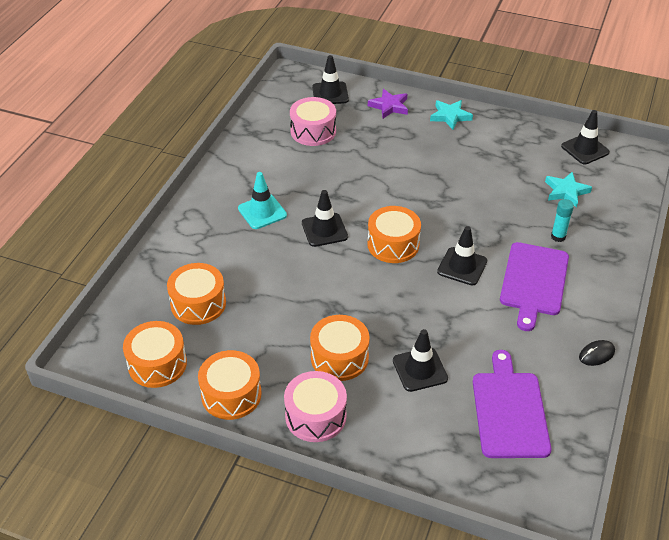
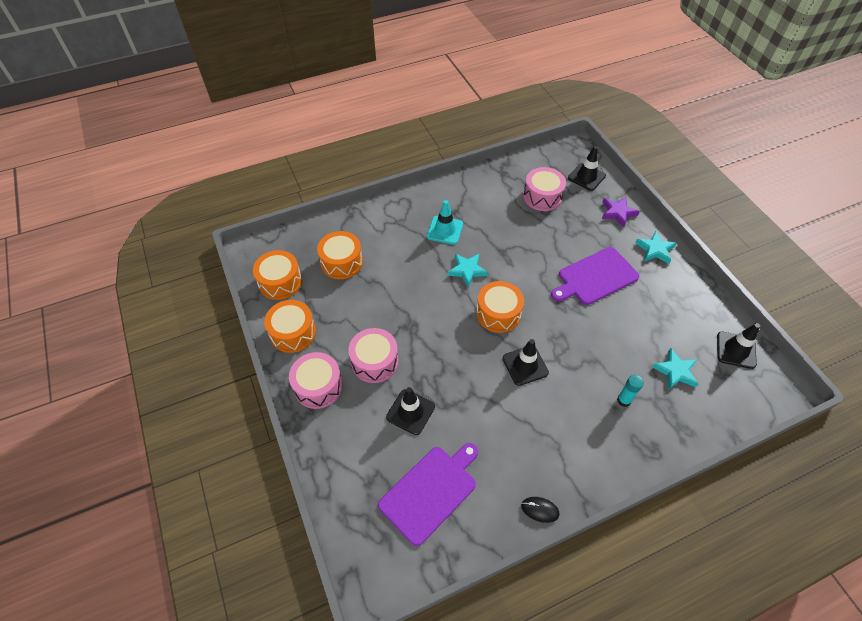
camera: 45 degrees right, 10 degrees up
(324, 230) = (467, 270): black traffic cone -> turquoise star
(339, 357) = (375, 361): orange drum -> pink drum
(534, 282) = (562, 418): purple cutting board -> purple cutting board (595, 277)

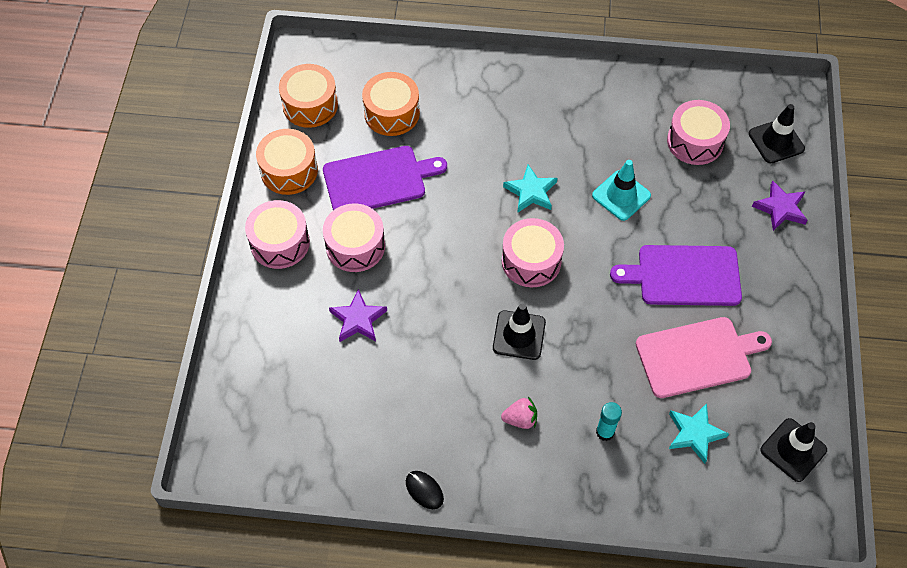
camera: 30 degrees right, 5 degrees up
(410, 412) = (358, 319): black traffic cone -> purple star
(430, 491) = (324, 410): purple cutting board -> purple cutting board (378, 180)
(445, 230) = (539, 129): turquoise traffic cone -> turquoise traffic cone (621, 195)
(498, 313) = (531, 261): orange drum -> pink drum
(566, 421) = (520, 419): none -> pink strawberry
(640, 322) = (697, 356): none -> pink cutting board
(655, 249) = (791, 279): turquoise star -> none

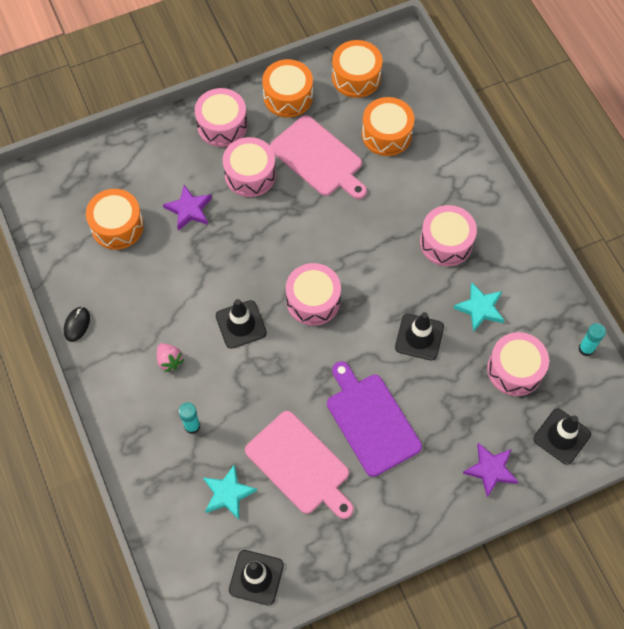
camera: 60 degrees right, 5 degrees up
(331, 396) = (117, 226): none -> orange drum
(378, 180) = (318, 158): purple cutting board -> pink cutting board
(531, 192) = (378, 269): turquoise star -> turquoise star (480, 308)
(538, 126) = (446, 242): none -> pink drum
(621, 195) = (419, 337): turquoise traffic cone -> black traffic cone
(704, 82) = (586, 349): none -> turquoise glue stick

